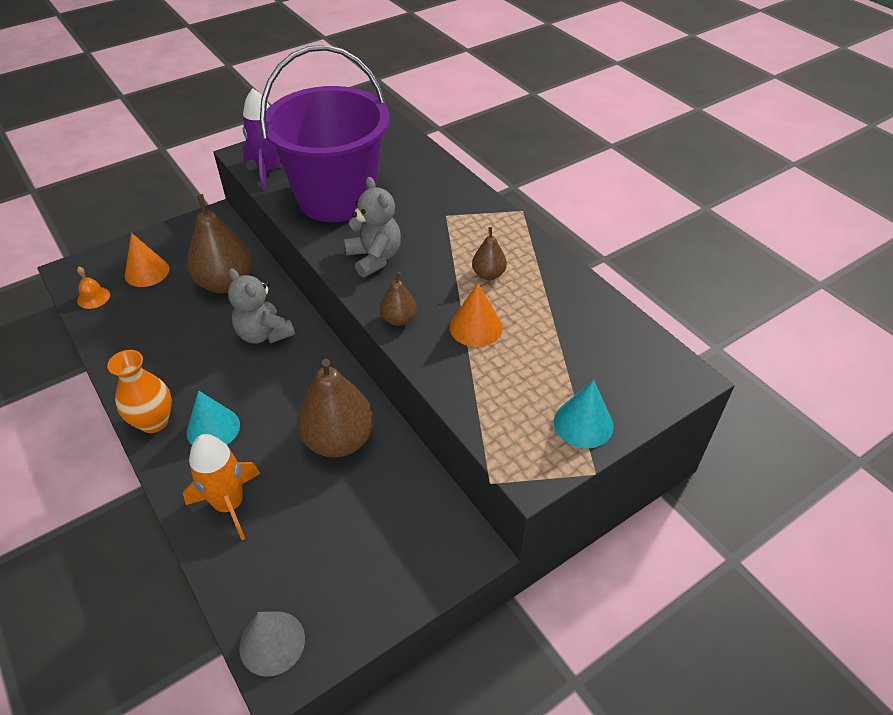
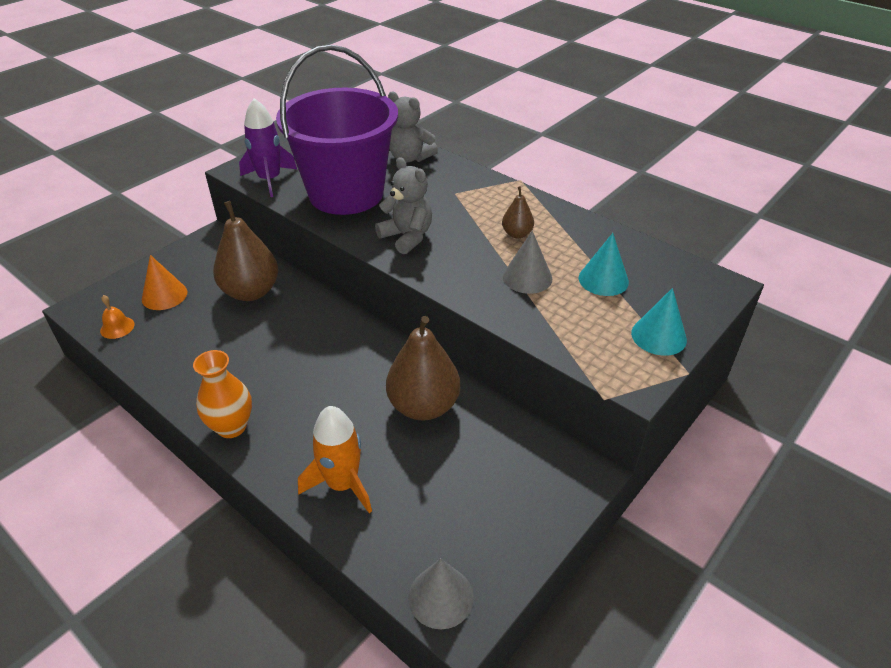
camera: 15 degrees left, 5 degrees down
(213, 428) = (295, 421): turquoise cone -> turquoise cone (603, 280)
(264, 334) = (309, 329): grey teddy bear -> grey teddy bear (409, 158)
(399, 319) = (455, 283): brown pear -> none
(476, 327) = (527, 277): orange cone -> grey cone

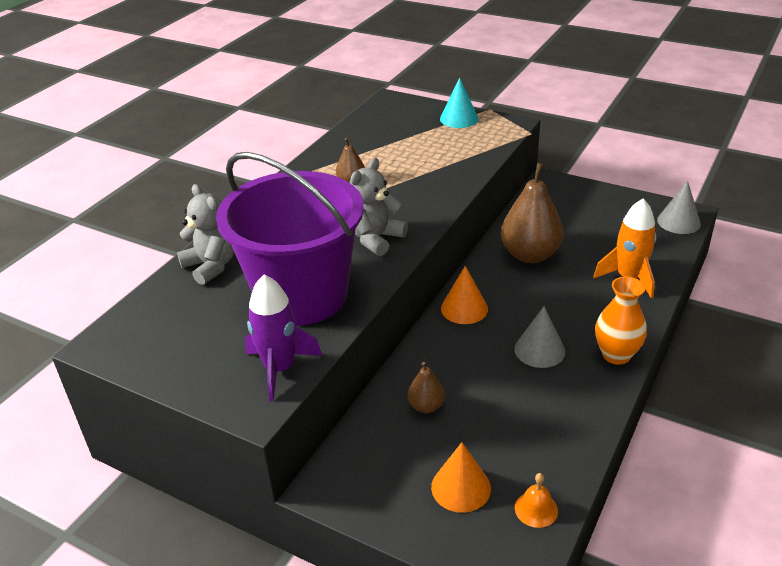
camera: 100 degrees left, 5 degrees down
(251, 292) = (426, 406): brown pear -> brown pear, size x0.49
(357, 335) = (464, 308): none -> orange cone
(409, 158) = (211, 266): grey teddy bear -> grey teddy bear turned 60 degrees counterclockwise
(527, 277) = (414, 171): grey cone -> grey cone (539, 350)
(603, 280) = (403, 140): turquoise cone -> none

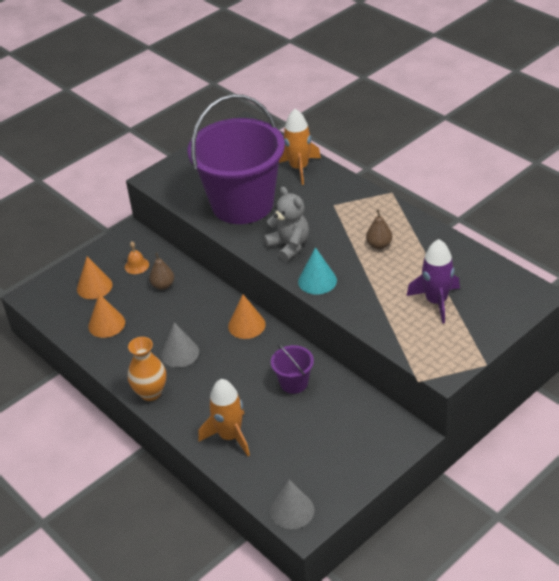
camera: 110 degrees right, 5 degrees up
(211, 266) = (299, 168): grey teddy bear -> orange rocket
(280, 368) = (179, 189): purple rocket -> purple rocket (436, 301)
(459, 119) = (472, 335): turquoise cone -> turquoise cone (317, 281)
(530, 255) = (294, 383): brown pear -> purple bucket
(530, 441) = (106, 324): none -> orange cone
(536, 509) = (60, 313): orange bell -> orange bell (136, 265)

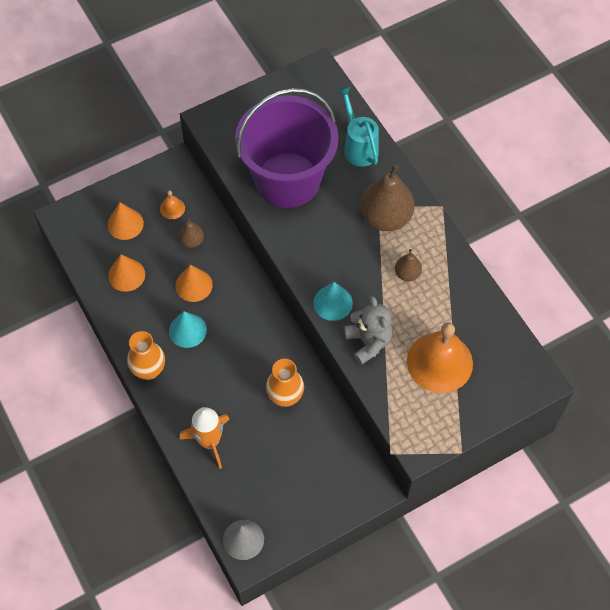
camera: 10 degrees right, 20 degrees up
(180, 353) = (187, 330): grey cone -> turquoise cone
(246, 325) = (259, 314): orange cone -> orange cone (194, 285)
(289, 246) = (318, 250): grey teddy bear -> grey teddy bear (368, 342)
(294, 383) = (285, 396): purple bucket -> orange vase
(299, 168) = (358, 146): orange rocket -> turquoise watering can
(343, 210) = (386, 217): none -> brown pear
(436, 301) = (439, 362): purple rocket -> orange bell

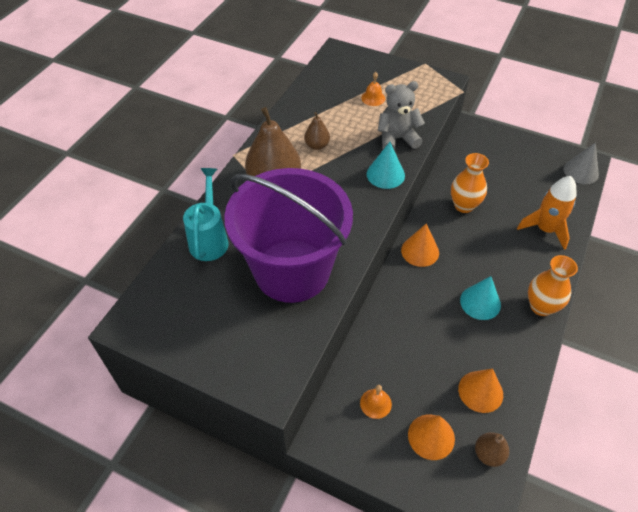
camera: 125 degrees left, 10 degrees down
(192, 241) = (395, 359): brown pear -> brown pear (488, 454)
(194, 285) = (436, 326): orange cone -> orange cone (420, 251)
(358, 146) = (210, 238): turquoise watering can -> turquoise watering can turned 150 degrees clockwise
(368, 342) = (397, 139): grey teddy bear -> grey teddy bear turned 45 degrees clockwise
(439, 362) = (373, 98): orange bell -> orange bell, size x0.43

